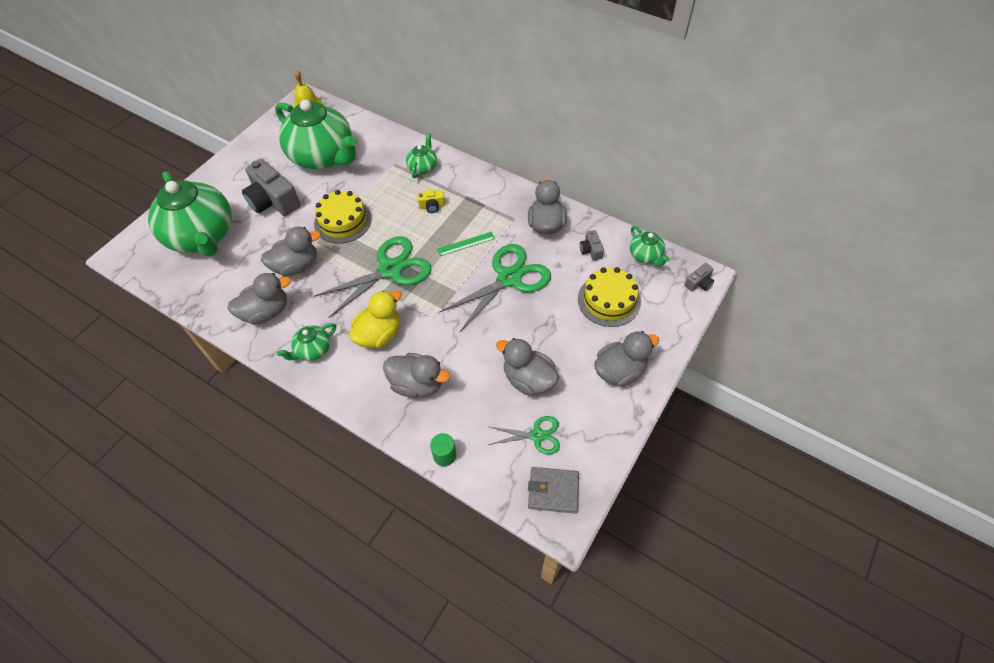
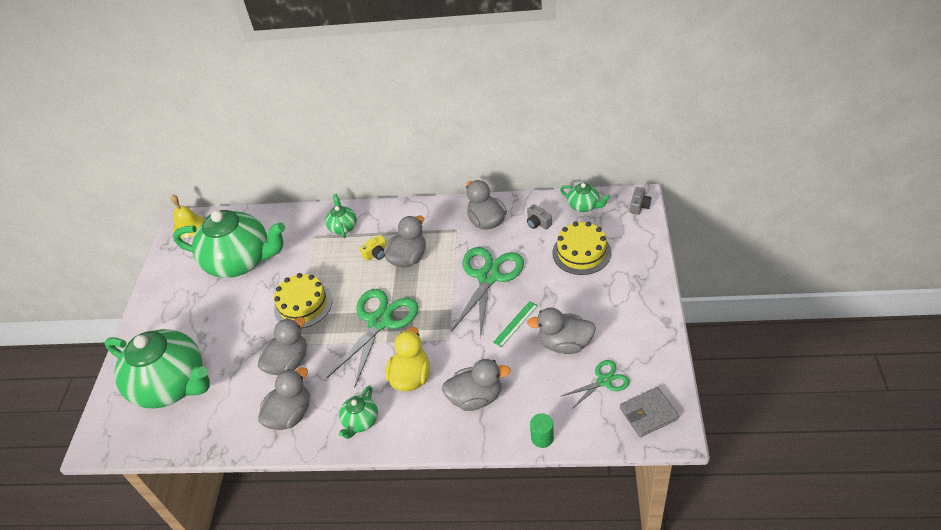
camera: 25 degrees left, 10 degrees down
(273, 201) = (220, 320): grey camera -> none
(466, 244) = (430, 268): green ruler -> green ruler (515, 323)
(619, 371) = (630, 299): grey duck -> grey duck (408, 258)

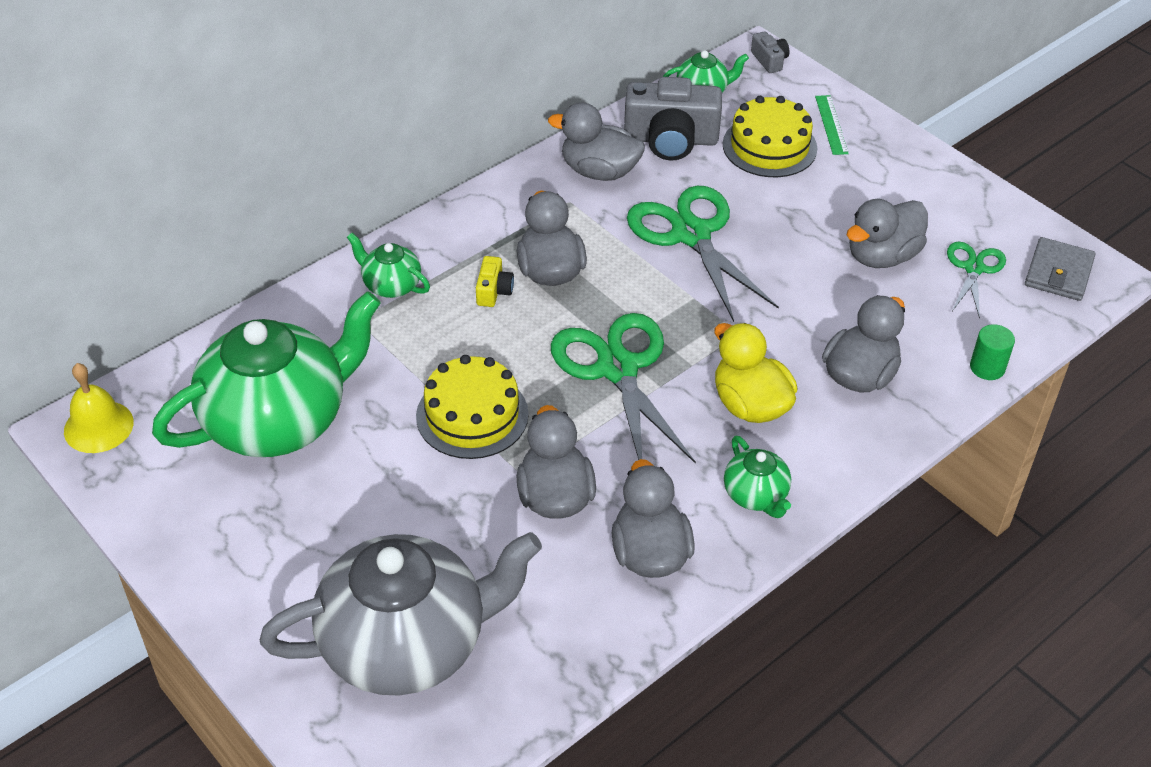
camera: 50 degrees left, 0 degrees up
(172, 385) = (407, 643): green teapot -> grey teapot
(515, 323) = (796, 268): green ruler -> green ruler (831, 124)
(538, 223) = (671, 139): grey camera -> grey camera, size x2.16

